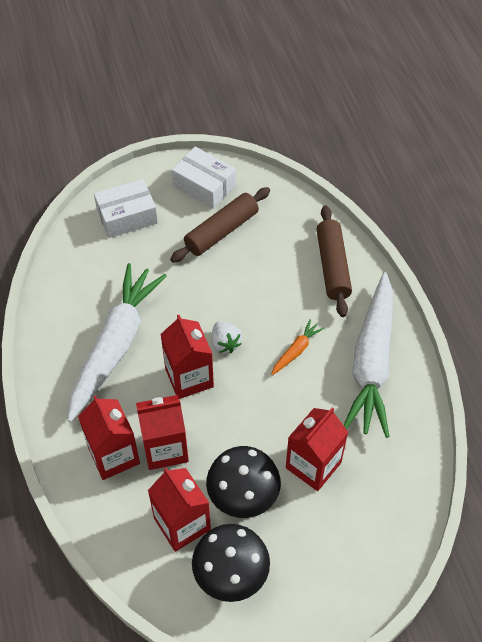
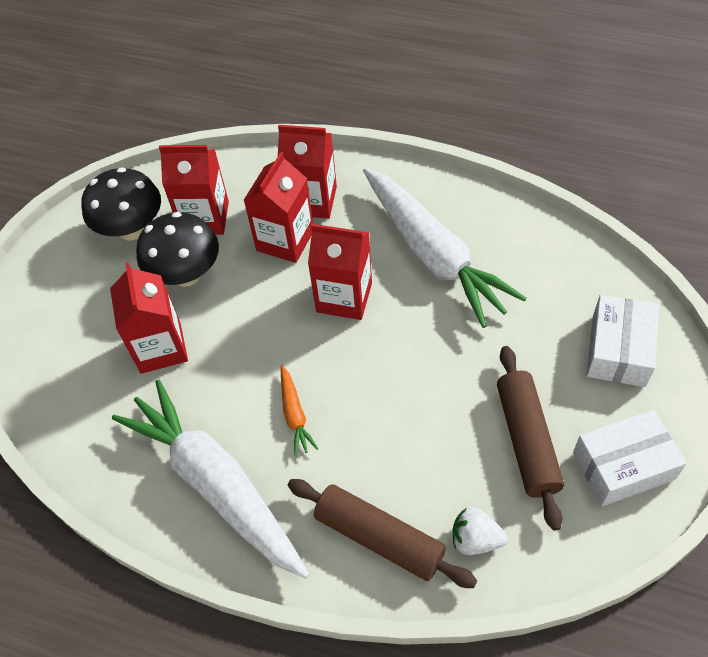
camera: 130 degrees right, 0 degrees up
(225, 343) = (359, 351): white strawberry -> white strawberry (475, 539)

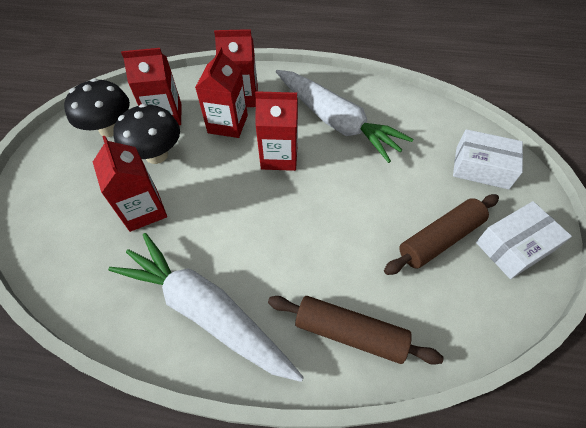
camera: 15 degrees left, 0 degrees up
(295, 415) = (260, 245): orange carrot -> none
(475, 539) = (425, 321): white strawberry -> none
(526, 440) = (439, 239): brown rolling pin -> brown rolling pin turned 75 degrees clockwise
(618, 350) = (481, 168): white box -> white box turned 75 degrees counterclockwise

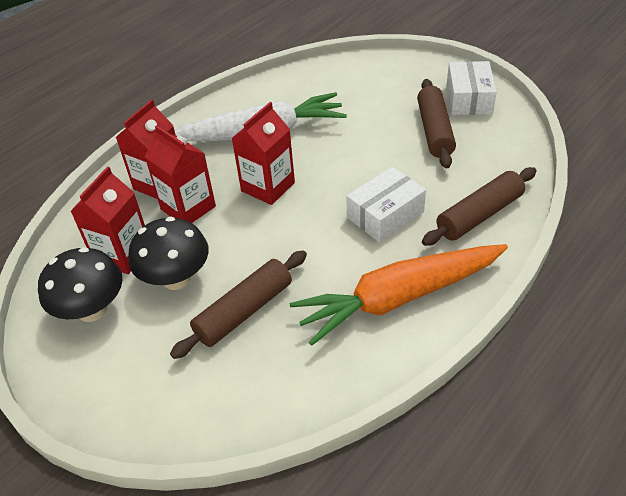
camera: 55 degrees left, 10 degrees down
(143, 210) = (244, 311): red carton -> brown rolling pin
(205, 310) = (398, 298): white carrot -> orange carrot
(481, 168) = (388, 78): white box -> white box (385, 215)

